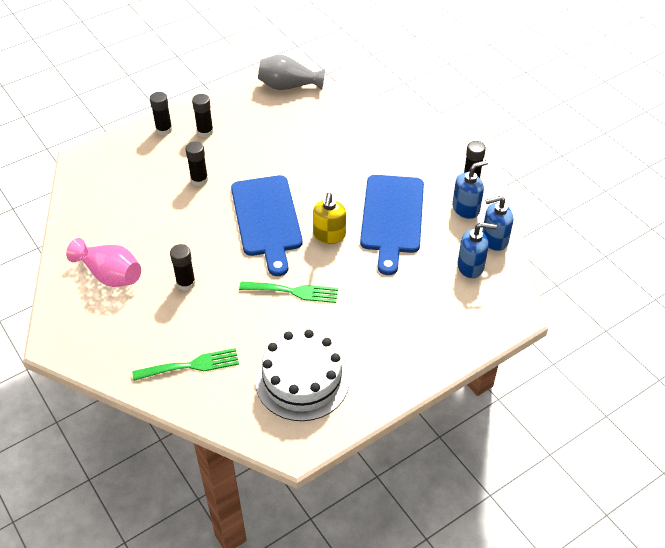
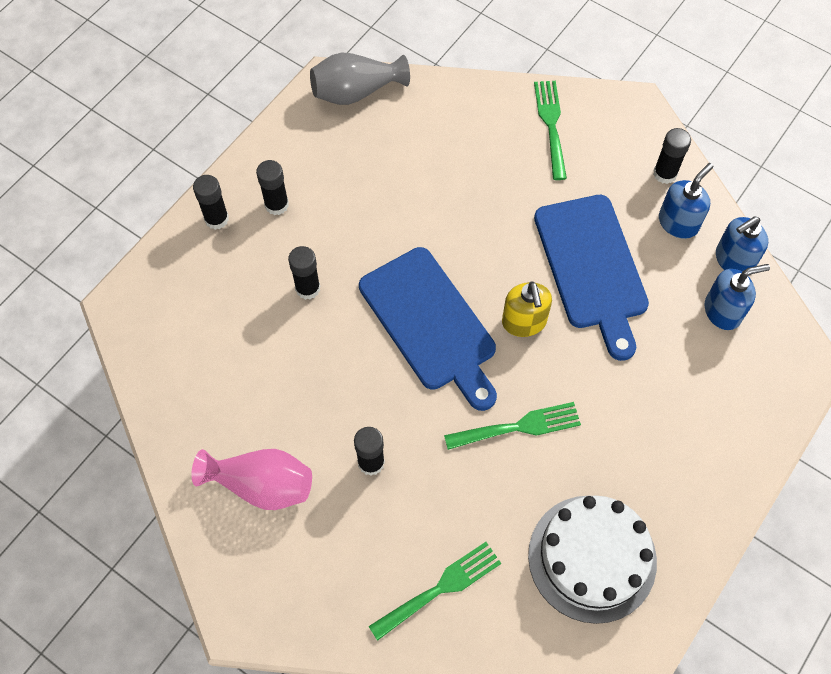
camera: 20 degrees left, 15 degrees up
(407, 134) = (551, 125): none -> green fork

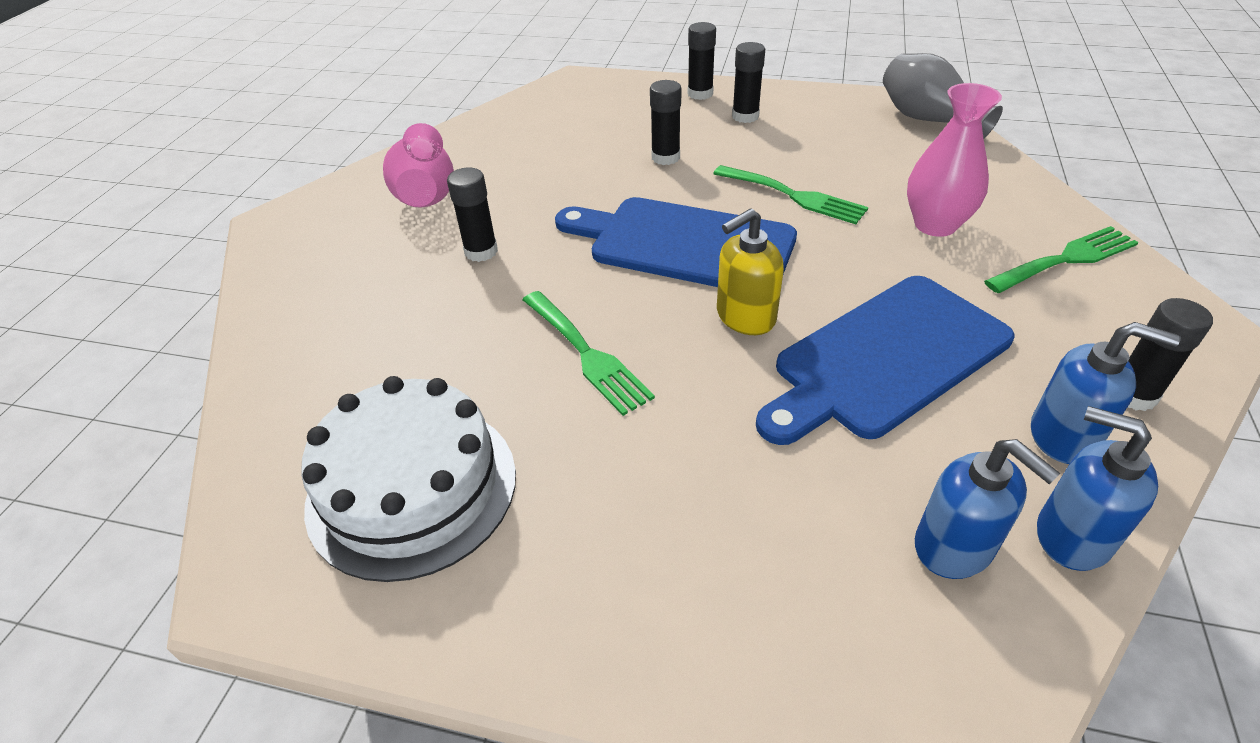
camera: 70 degrees right, 20 degrees down
(430, 324) = (684, 244): blue cutting board -> blue cutting board turned 75 degrees clockwise
(440, 588) = (334, 347): green fork -> green fork (794, 196)
(484, 168) = (935, 225): none -> pink vase

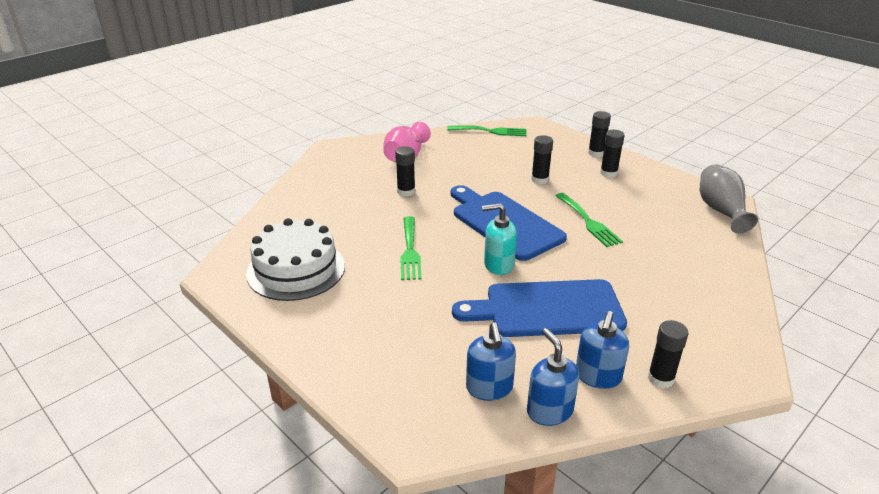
camera: 30 degrees right, 10 degrees down
(745, 317) = (498, 265): yellow soap dispenser -> turquoise soap dispenser
(935, 225) = (652, 264): pink vase -> none
(1063, 436) = (597, 376): blue soap dispenser -> blue soap dispenser turned 60 degrees clockwise
(1066, 259) = (710, 308): green fork -> green fork (491, 131)

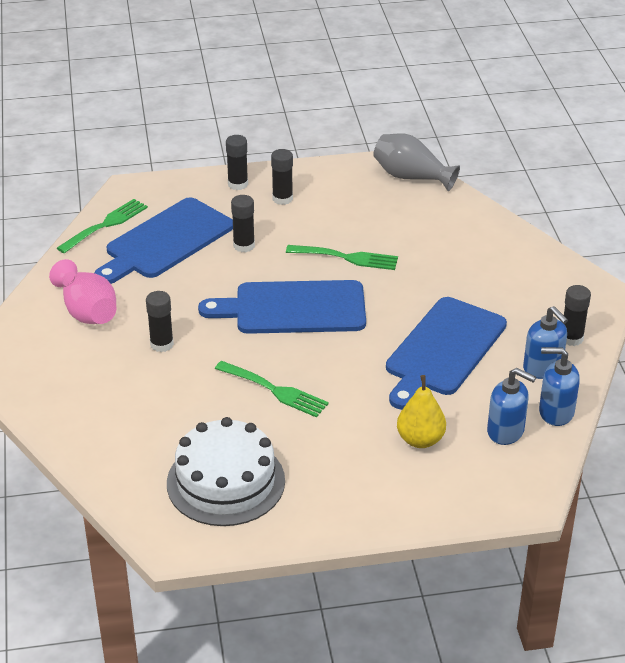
camera: 55 degrees left, 5 degrees up
(428, 342) = (420, 440): none -> yellow pear
(498, 265) = (355, 346): turquoise soap dispenser -> none
(504, 154) = (165, 241): none -> blue cutting board

